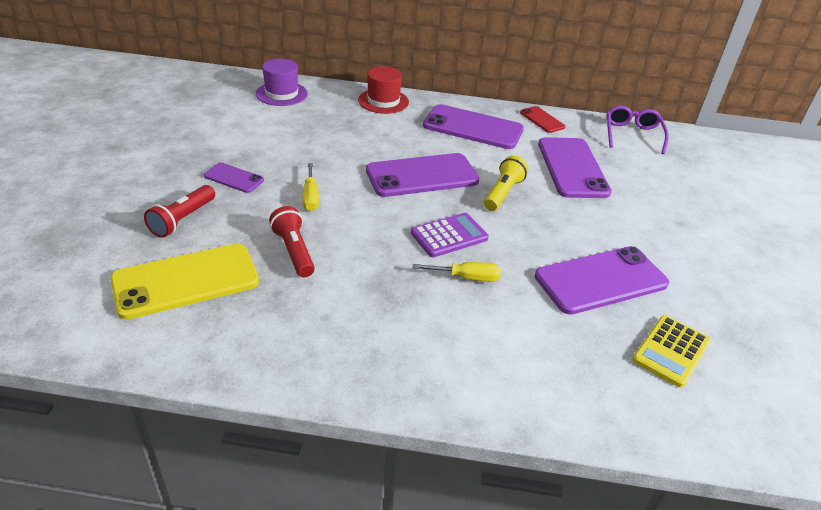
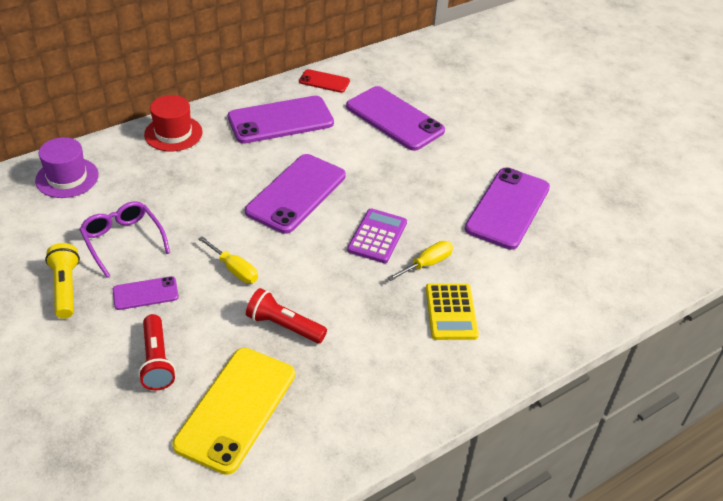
camera: 40 degrees left, 5 degrees up
(503, 193) = (372, 173): yellow flashlight -> yellow flashlight (66, 288)
(632, 135) = (403, 60): purple glasses -> purple glasses (123, 241)
(671, 351) = (593, 235): yellow calculator -> yellow calculator (451, 312)

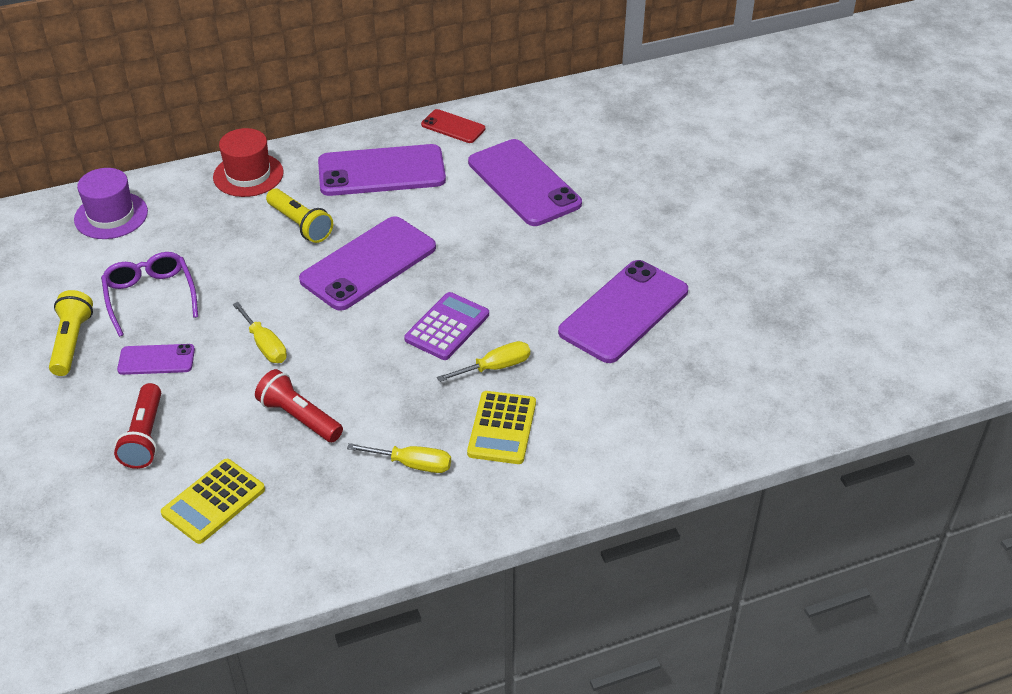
camera: 15 degrees right, 0 degrees up
(230, 168) = (300, 225): none -> yellow flashlight
(236, 409) = (213, 502): yellow phone -> yellow calculator
(391, 352) = (412, 464): none -> yellow screwdriver

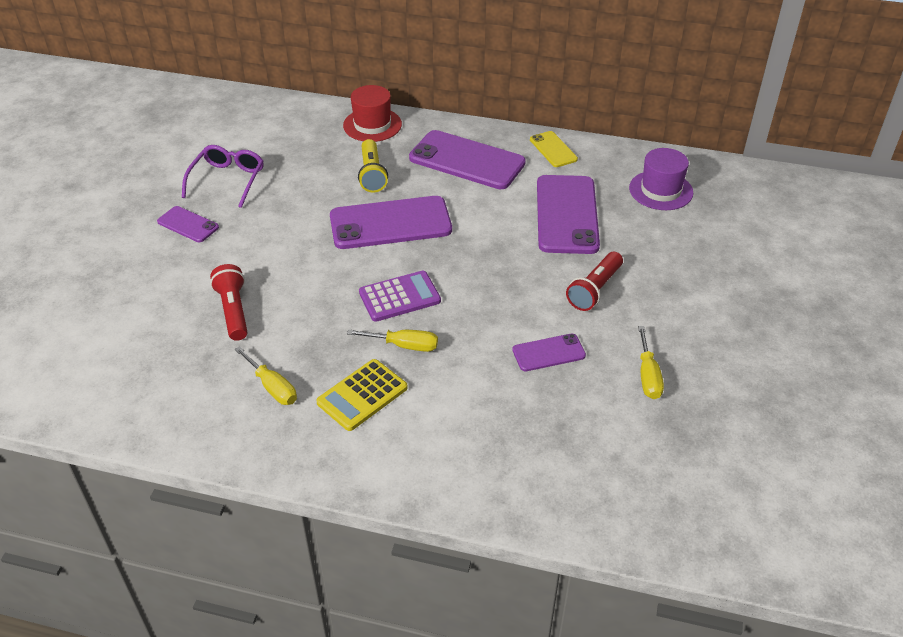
camera: 35 degrees right, 0 degrees up
(72, 342) = (152, 188): yellow flashlight -> none
(111, 215) = (259, 116): purple hat -> purple hat (661, 190)
(144, 437) = (128, 273): red flashlight -> red flashlight (594, 290)
(213, 502) = (122, 340): yellow calculator -> none
(265, 345) = (263, 248): yellow screwdriver -> yellow screwdriver (648, 376)
(453, 127) = (553, 149): red phone -> yellow phone
(624, 311) = (548, 353): purple phone -> purple phone, size x0.51

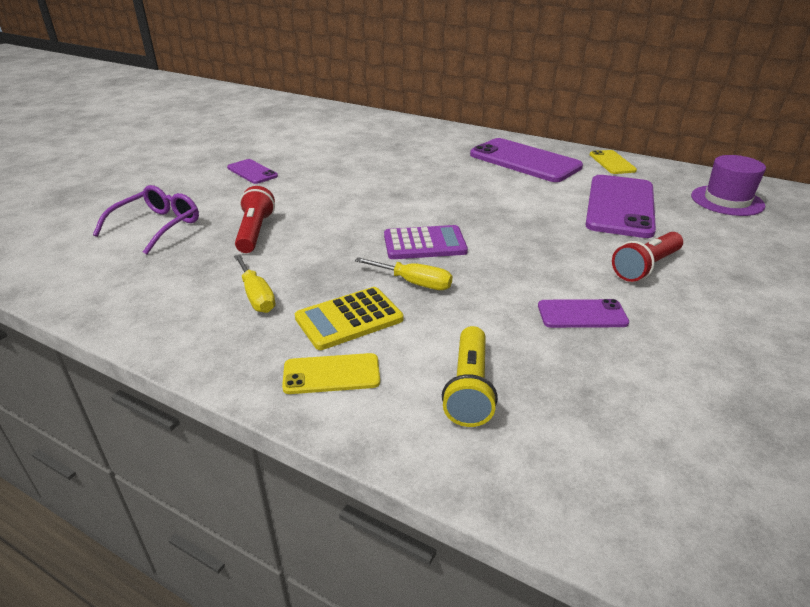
camera: 15 degrees right, 10 degrees down
(227, 180) = (303, 150): purple glasses -> purple glasses (157, 226)
(368, 451) = (331, 374): none -> yellow phone
(372, 125) = (444, 133): red hat -> none
(372, 174) = (431, 160): yellow flashlight -> yellow flashlight (469, 388)
(390, 223) = (436, 192): purple phone -> none
(648, 376) = (712, 357): yellow screwdriver -> none

